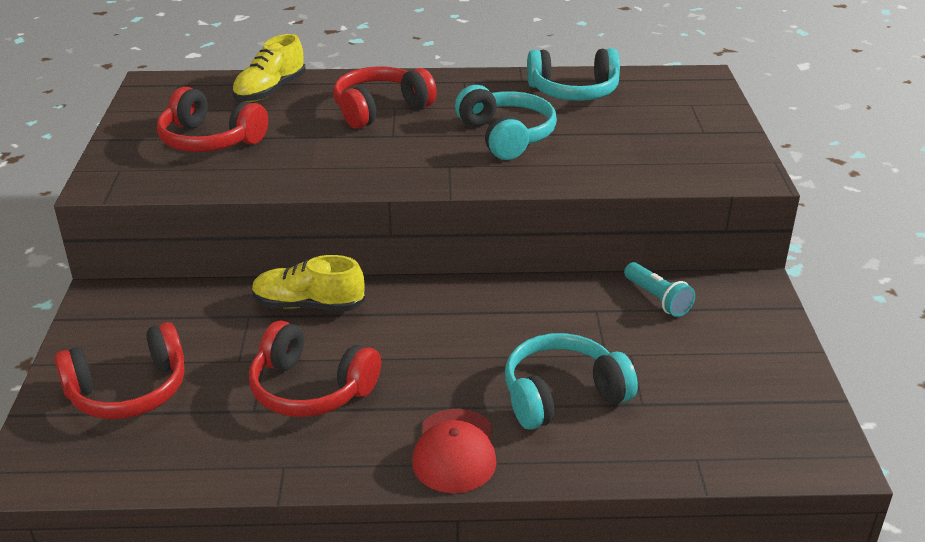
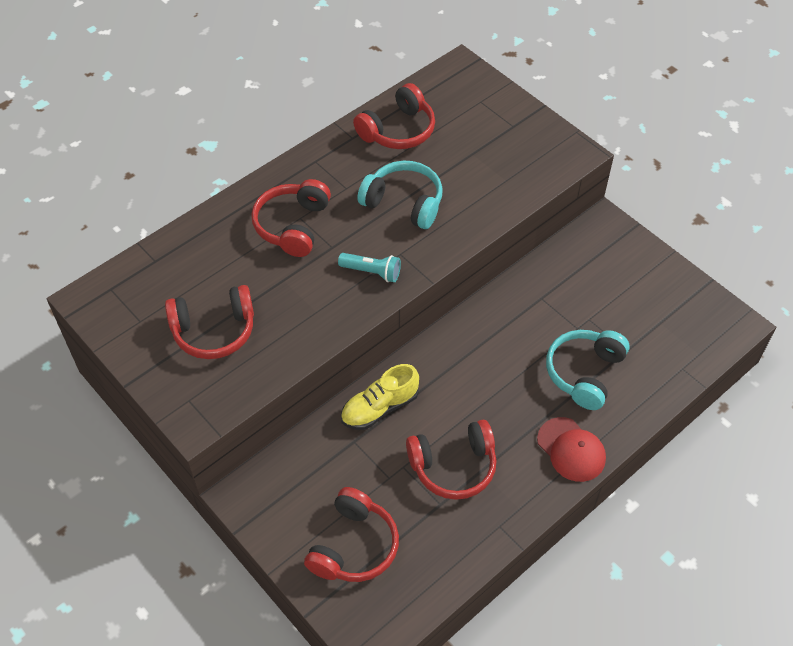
camera: 40 degrees left, 20 degrees up
(270, 91) = (191, 254): yellow shoe -> none
(573, 92) = (398, 130): turquoise headphones -> red headphones
(657, 299) = (564, 267): turquoise flashlight -> turquoise flashlight (372, 272)

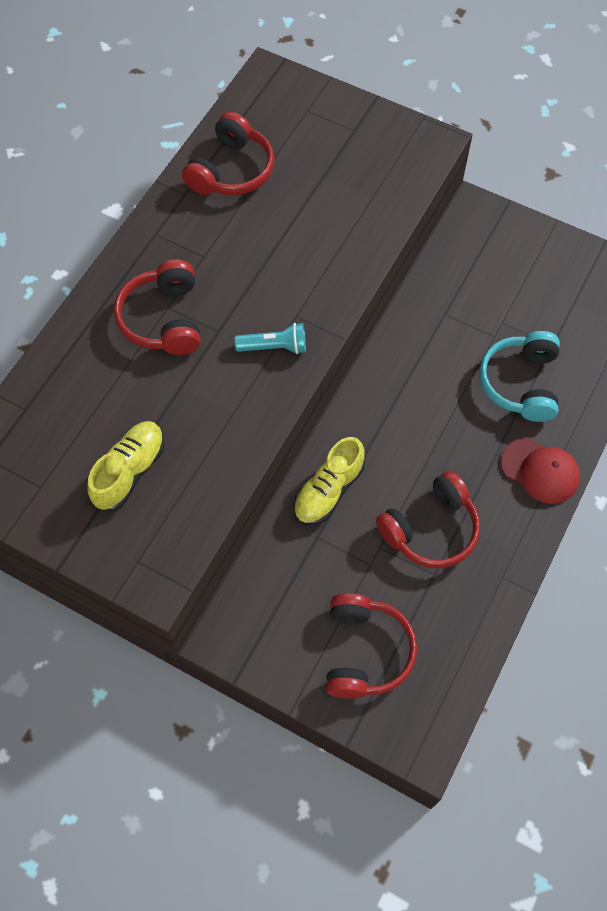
camera: 20 degrees left, 10 degrees up
(214, 331) = (130, 471): red headphones -> yellow shoe
(404, 203) = (274, 255): turquoise headphones -> none

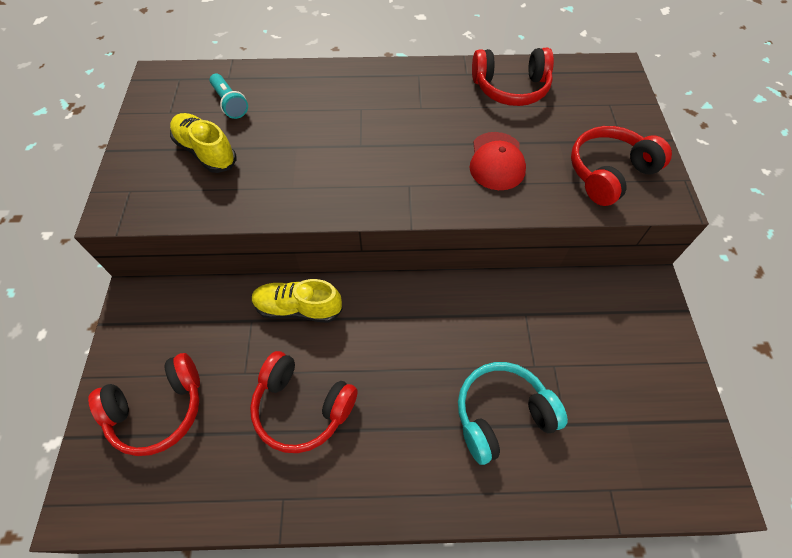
camera: 60 degrees right, 5 degrees down
(130, 471) = (206, 152): yellow shoe -> yellow shoe turned 135 degrees counterclockwise
(164, 319) = (349, 111): red headphones -> red headphones (609, 173)
(274, 347) = (370, 185): turquoise flashlight -> turquoise flashlight (230, 103)
(540, 470) = (418, 481): red cap -> red cap (497, 161)

